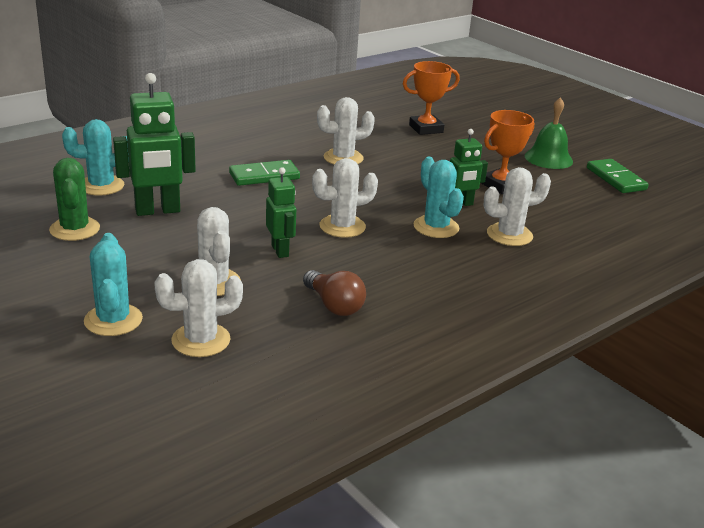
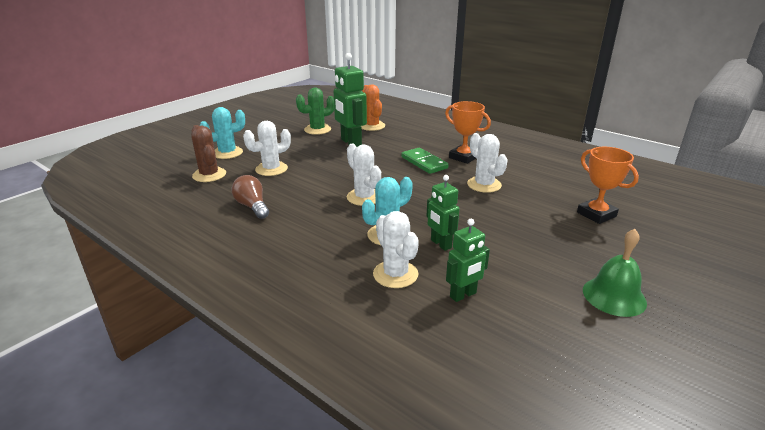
camera: 80 degrees right, 0 degrees up
(101, 186) = (372, 126): turquoise cactus -> orange cactus
(201, 340) = (209, 175): white cactus -> brown cactus
(280, 251) = (318, 181): green robot -> green robot (463, 295)
(334, 305) = (252, 206): brown light bulb -> brown light bulb turned 105 degrees clockwise
(501, 185) = (504, 265): orange trophy -> orange trophy (463, 157)
(615, 179) = (612, 357): green domino -> none

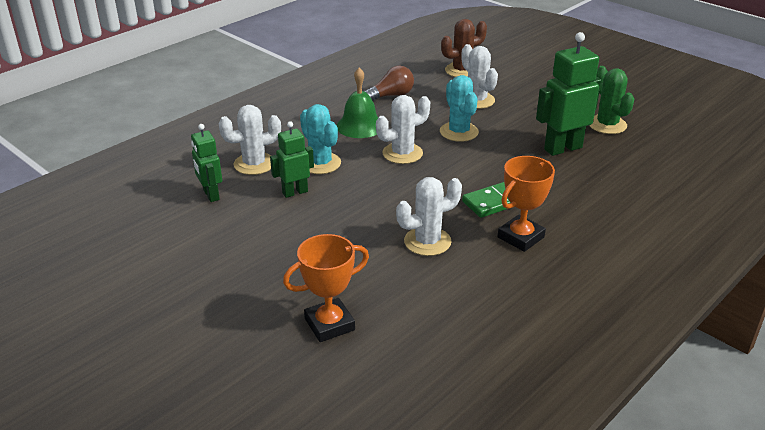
camera: 95 degrees right, 5 degrees up
(227, 153) = (519, 74): turquoise cactus -> turquoise cactus (459, 132)
(372, 126) = (634, 166): orange cactus -> none
(614, 296) = (168, 284): green bell -> green bell (360, 126)

